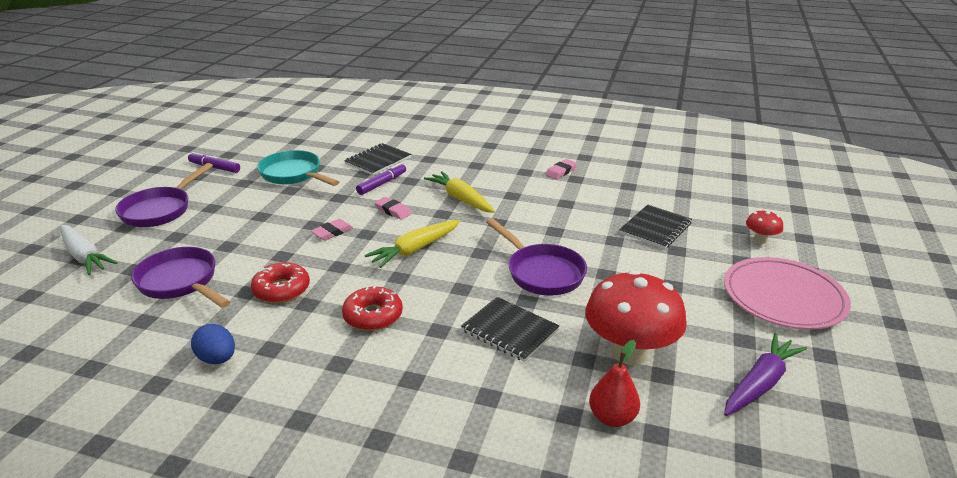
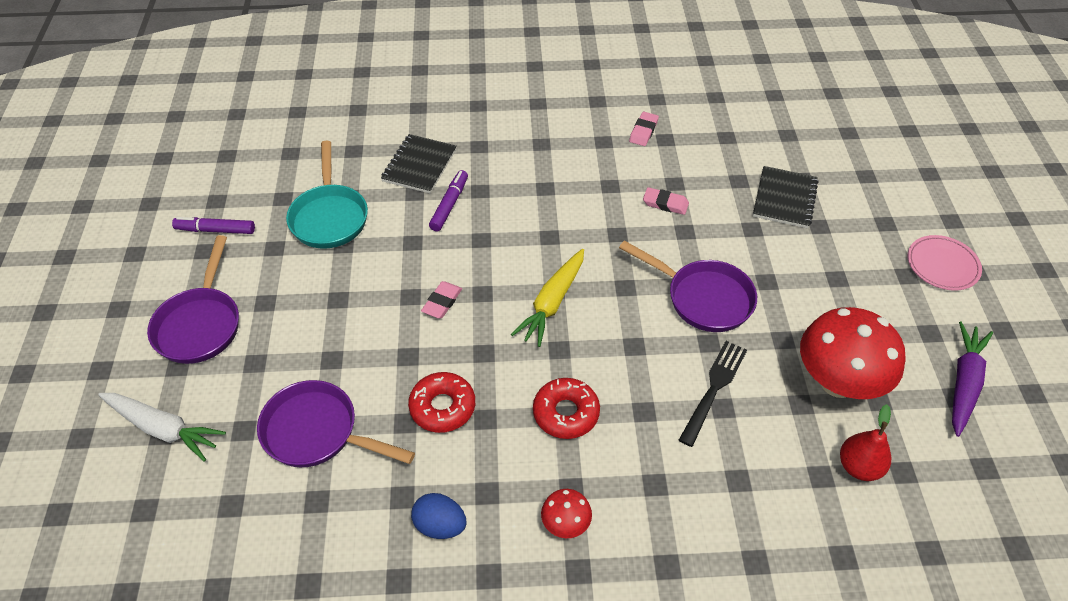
camera: 20 degrees left, 20 degrees up
(294, 174) = (329, 217): turquoise pan -> turquoise pan turned 120 degrees counterclockwise
(393, 211) = (490, 247): pink eraser -> pink eraser (665, 203)
(461, 199) = (556, 207): yellow carrot -> none
(509, 330) = (714, 389): black notebook -> black fork
(760, 240) = (891, 188): red mushroom -> red mushroom (565, 524)
(783, 297) = (942, 265): pink plate -> pink plate, size x0.59

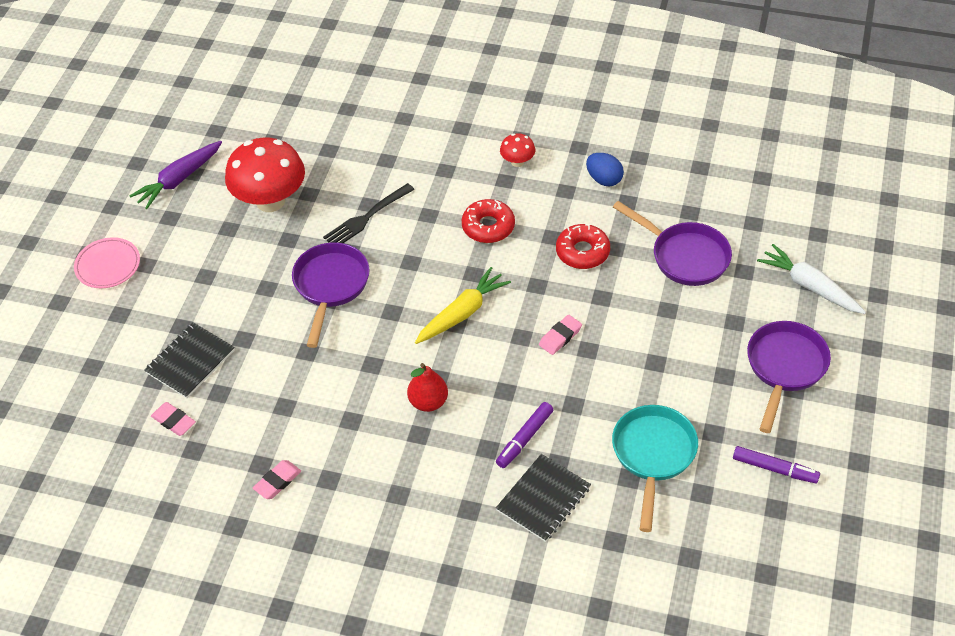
camera: 160 degrees left, 0 degrees up
(665, 203) = (308, 385): pink eraser -> pink eraser (174, 421)
(703, 298) = (330, 286): purple pan -> purple pan turned 45 degrees clockwise
(859, 467) = (299, 149): red pear -> red pear (428, 402)

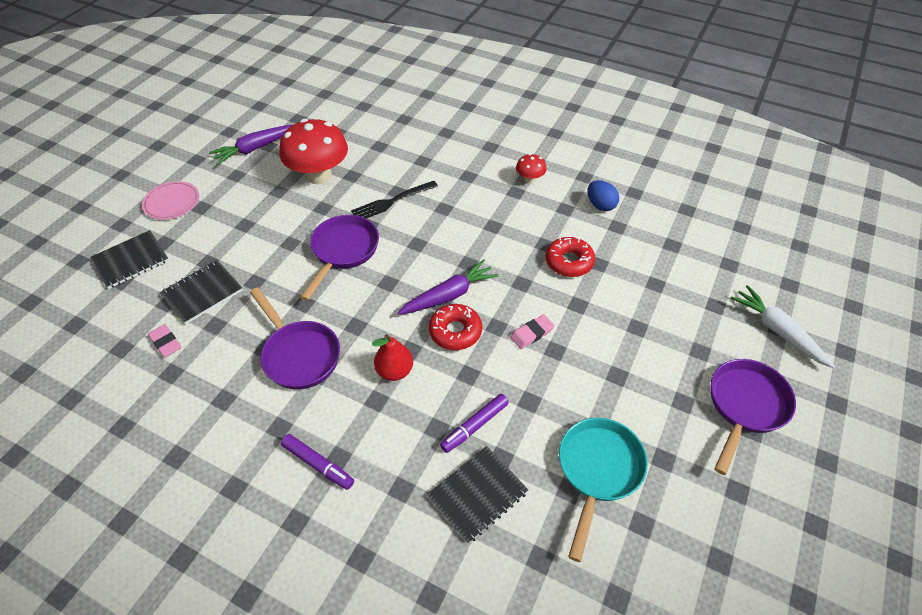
camera: 10 degrees right, 0 degrees up
(92, 342) = (131, 261): none -> black notebook
(277, 481) = (232, 419): pink eraser -> none
(462, 313) = (449, 295): yellow carrot -> purple carrot
(488, 226) = (491, 226): red donut -> red donut (455, 331)
(685, 256) = (661, 282): purple pan -> purple pan (299, 355)
(775, 469) = (723, 513): purple marker -> purple marker (318, 464)

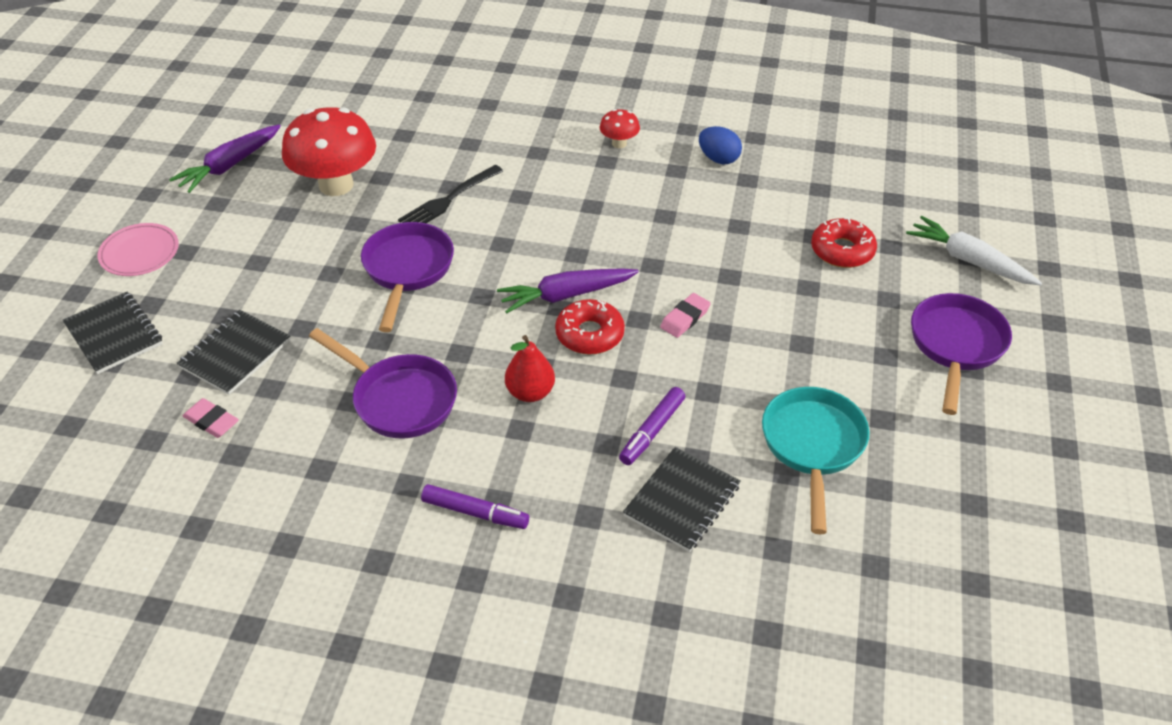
camera: 15 degrees left, 5 degrees down
(131, 261) = (114, 334): black notebook -> black notebook turned 75 degrees counterclockwise
(449, 295) = (566, 295): purple carrot -> purple carrot turned 150 degrees counterclockwise
(569, 262) = (702, 230): red donut -> red donut (842, 250)

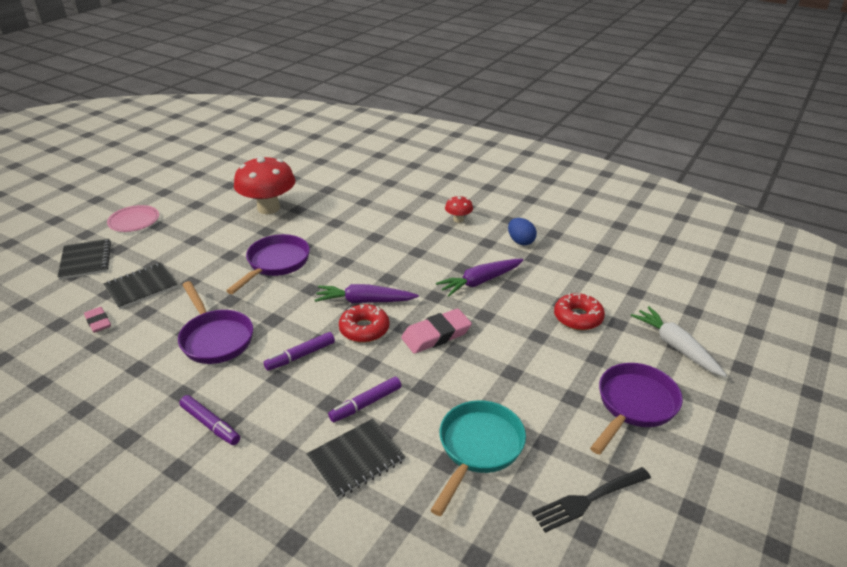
camera: 20 degrees right, 10 degrees down
(229, 165) = (217, 186): purple carrot -> purple carrot (480, 282)
(449, 199) = (329, 229): black fork -> black fork (589, 499)
(530, 392) = (300, 356): red pear -> purple marker
(685, 318) = (436, 335): pink eraser -> pink eraser, size x1.65

